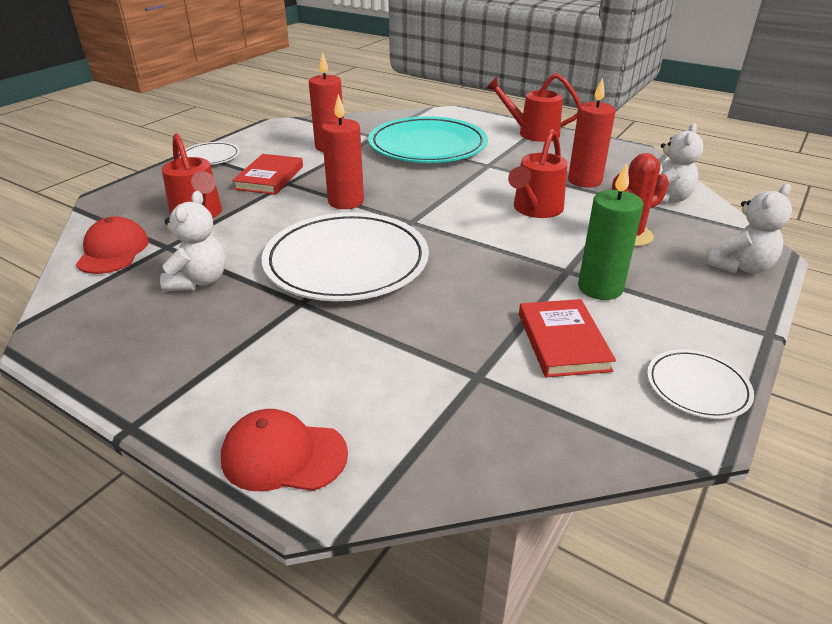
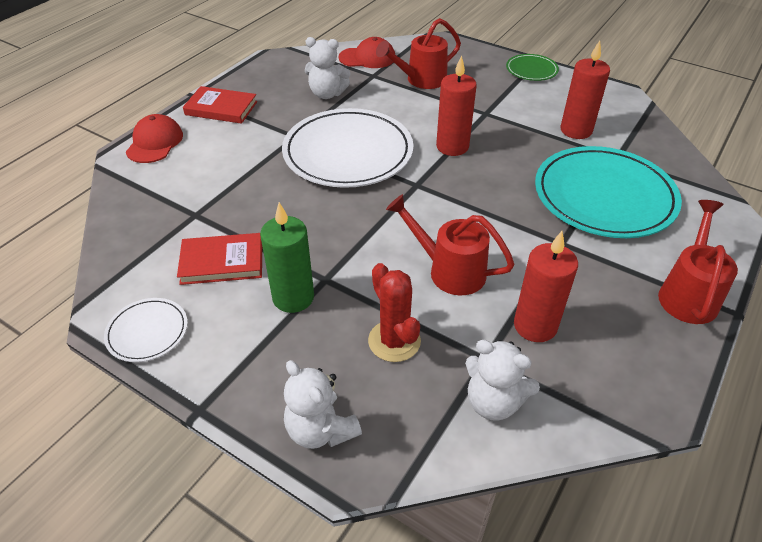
camera: 90 degrees right, 10 degrees up
(210, 156) = (531, 70): white plate -> green plate
(269, 178) = (494, 103): red book -> red book (221, 108)

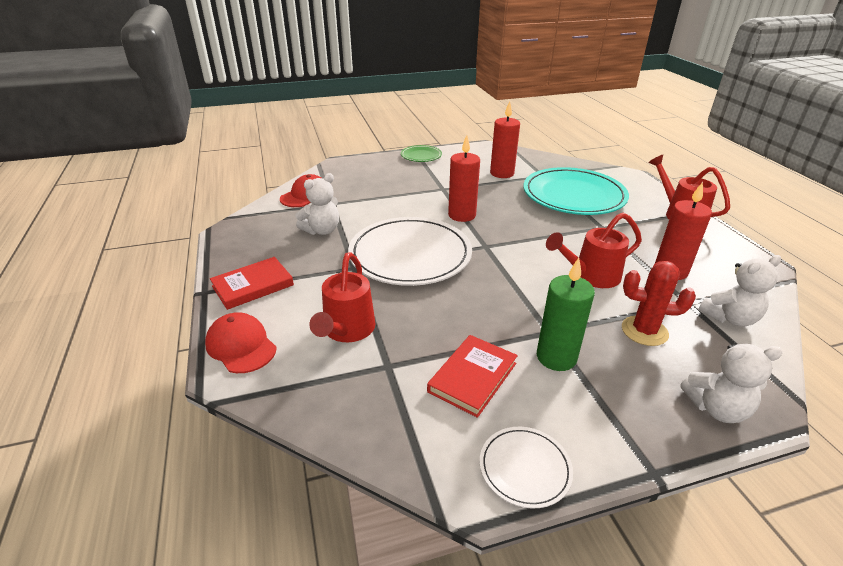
camera: 50 degrees left, 10 degrees down
(421, 80) = (369, 191): red watering can -> red watering can (347, 331)

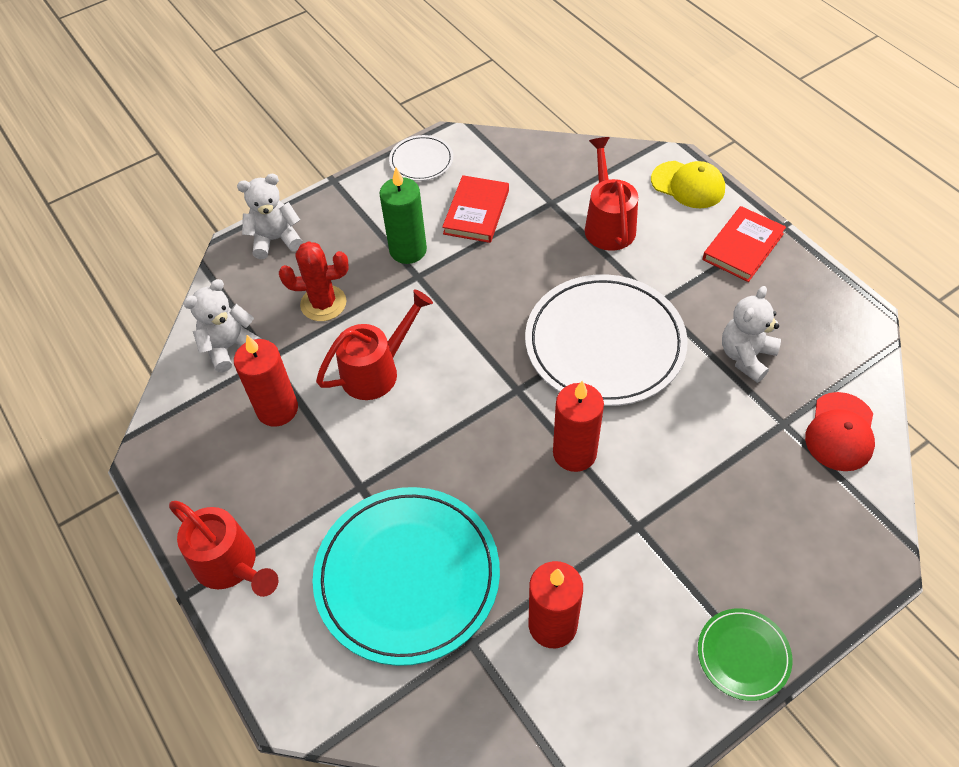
camera: 165 degrees right, 20 degrees up
(241, 346) = (688, 185): red cap -> yellow cap

